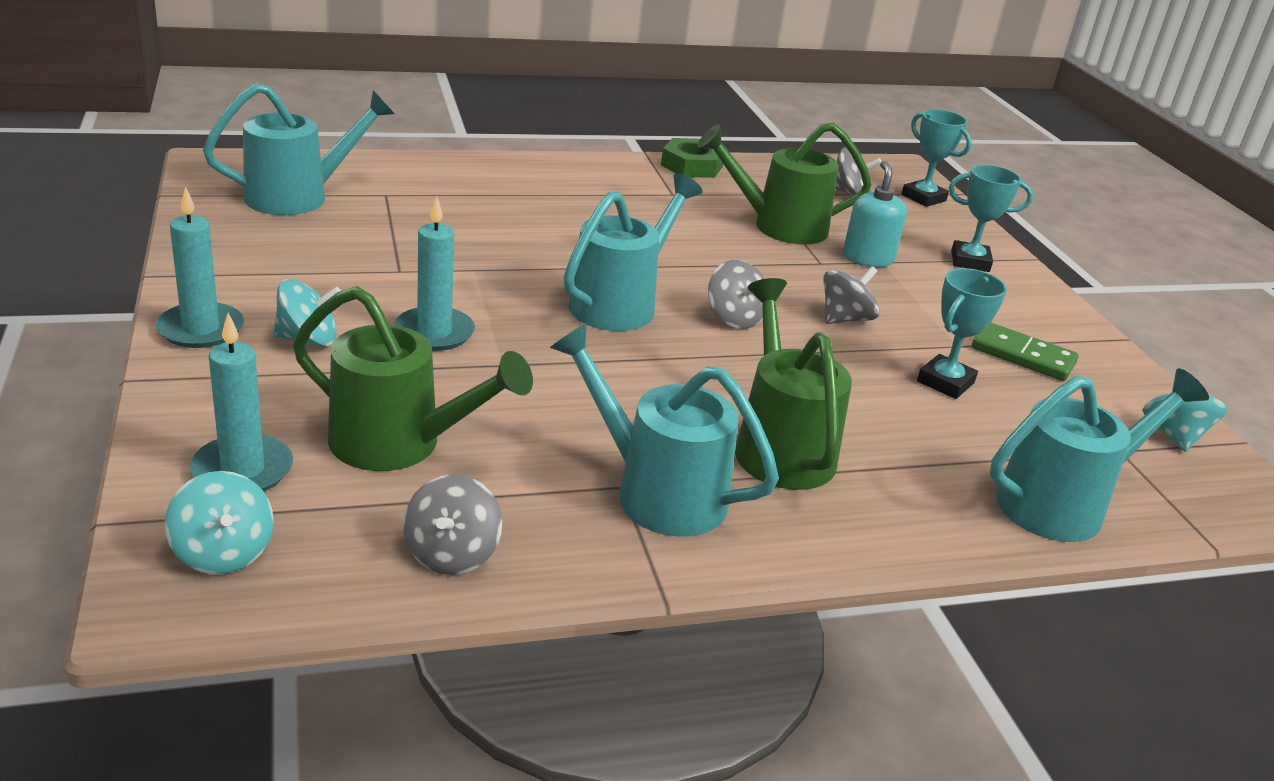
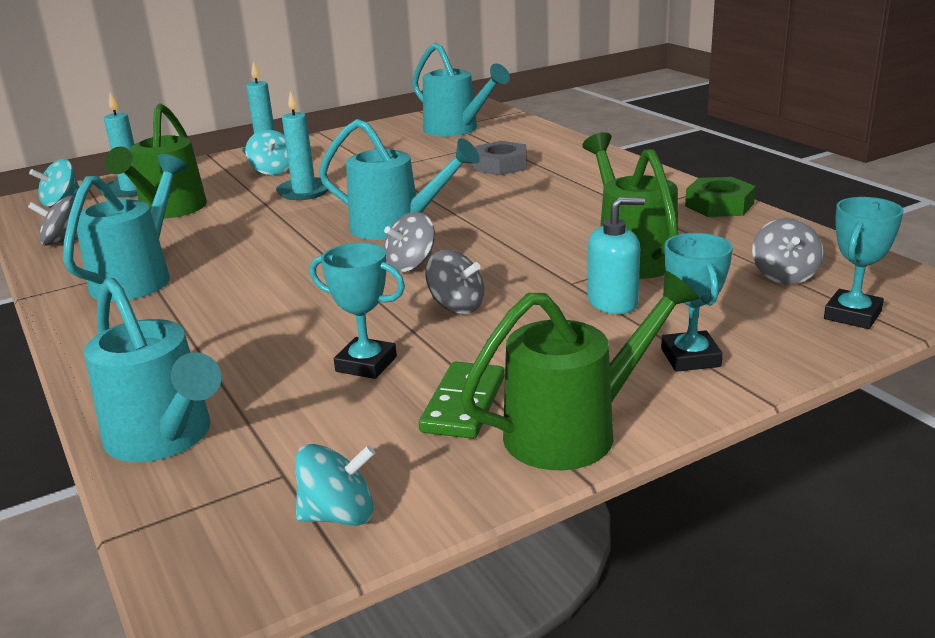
camera: 80 degrees right, 5 degrees down
(476, 210) = (500, 165): none -> grey nut
(780, 446) = (212, 307): green watering can -> green watering can (575, 430)

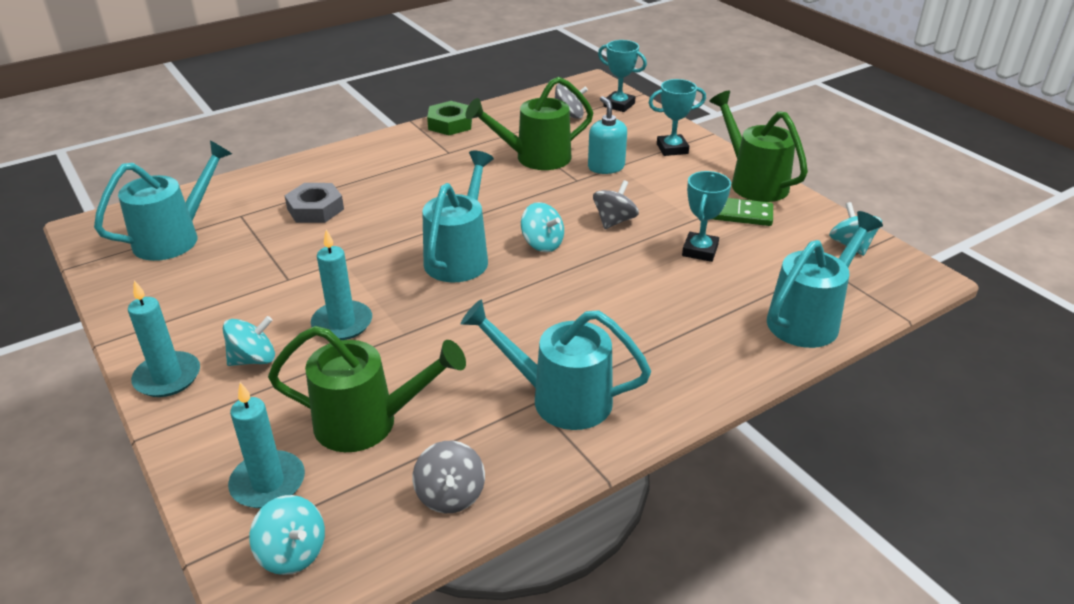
camera: 95 degrees left, 10 degrees up
(411, 265) = (542, 244): grey spinning top -> turquoise spinning top

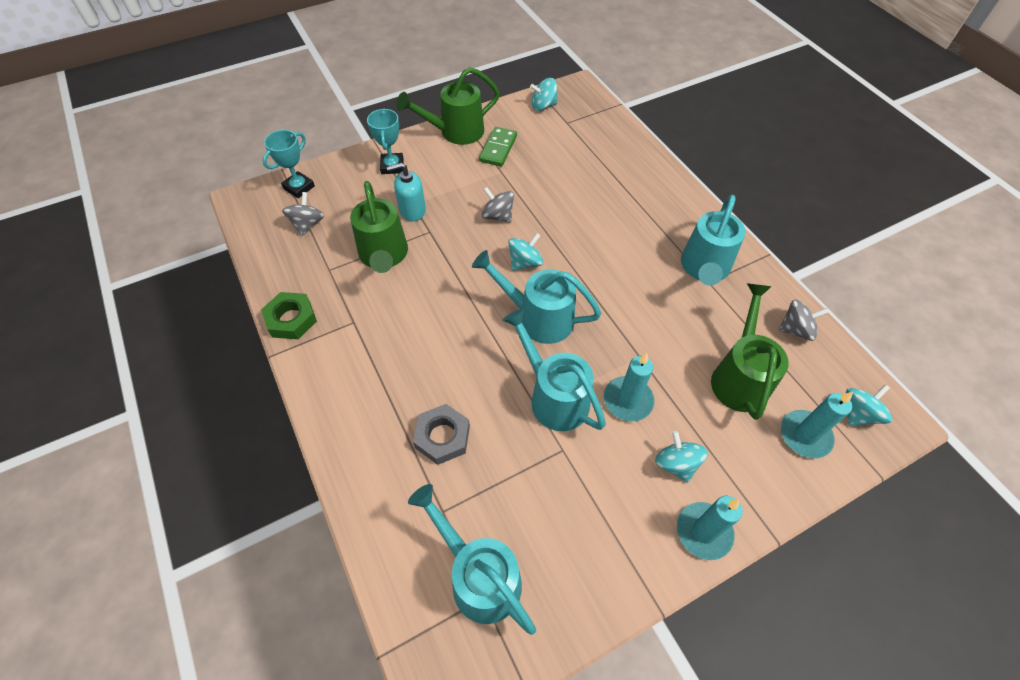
camera: 85 degrees left, 20 degrees up
(700, 251) = (543, 176): turquoise trophy -> none
(809, 319) = (621, 142): turquoise watering can -> turquoise watering can (553, 396)

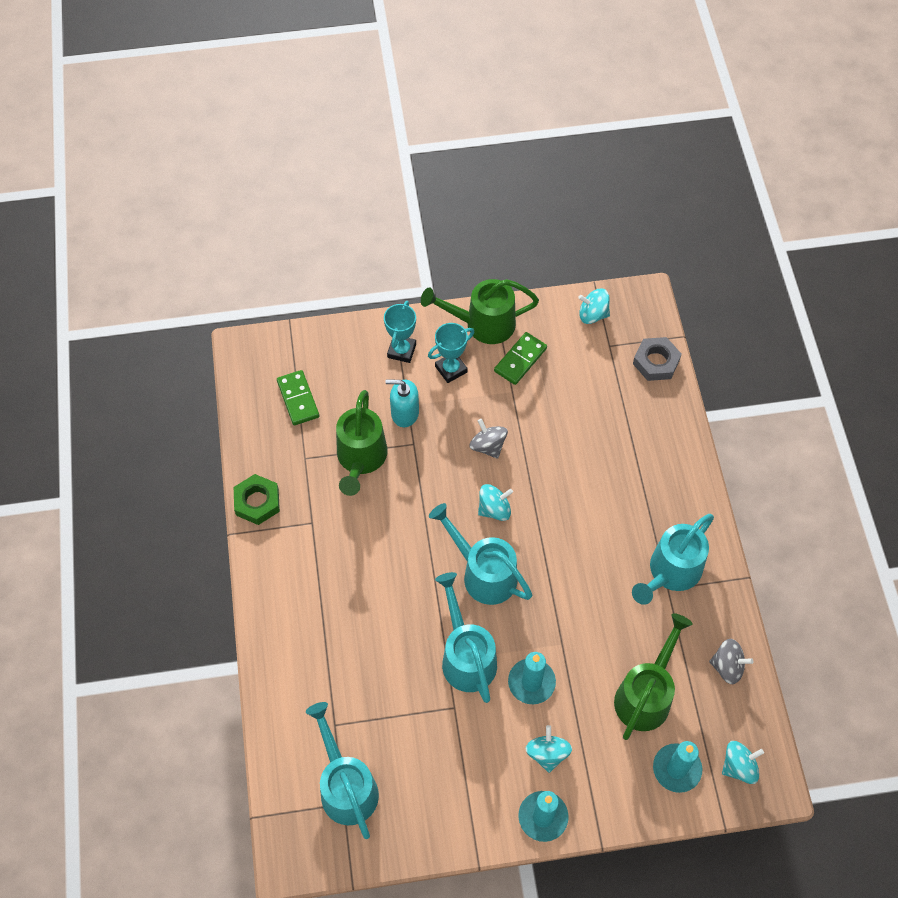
camera: 20 degrees right, 5 degrees up
(299, 187) = (301, 350): turquoise trophy -> turquoise trophy (451, 369)
(307, 224) = (298, 399): grey spinning top -> green domino
(442, 437) = (356, 661): grey nut -> grey nut (656, 362)

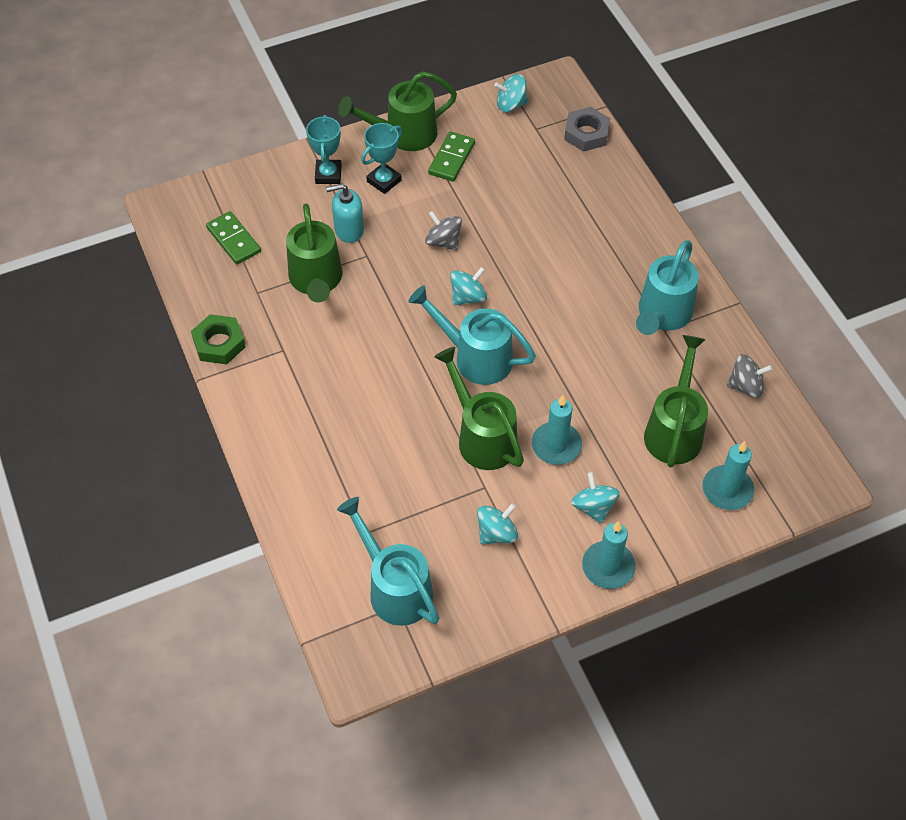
camera: 15 degrees left, 5 degrees down
(466, 656) = (482, 436): turquoise watering can -> green watering can
(739, 766) = (787, 473): turquoise spinning top -> turquoise spinning top (496, 533)

